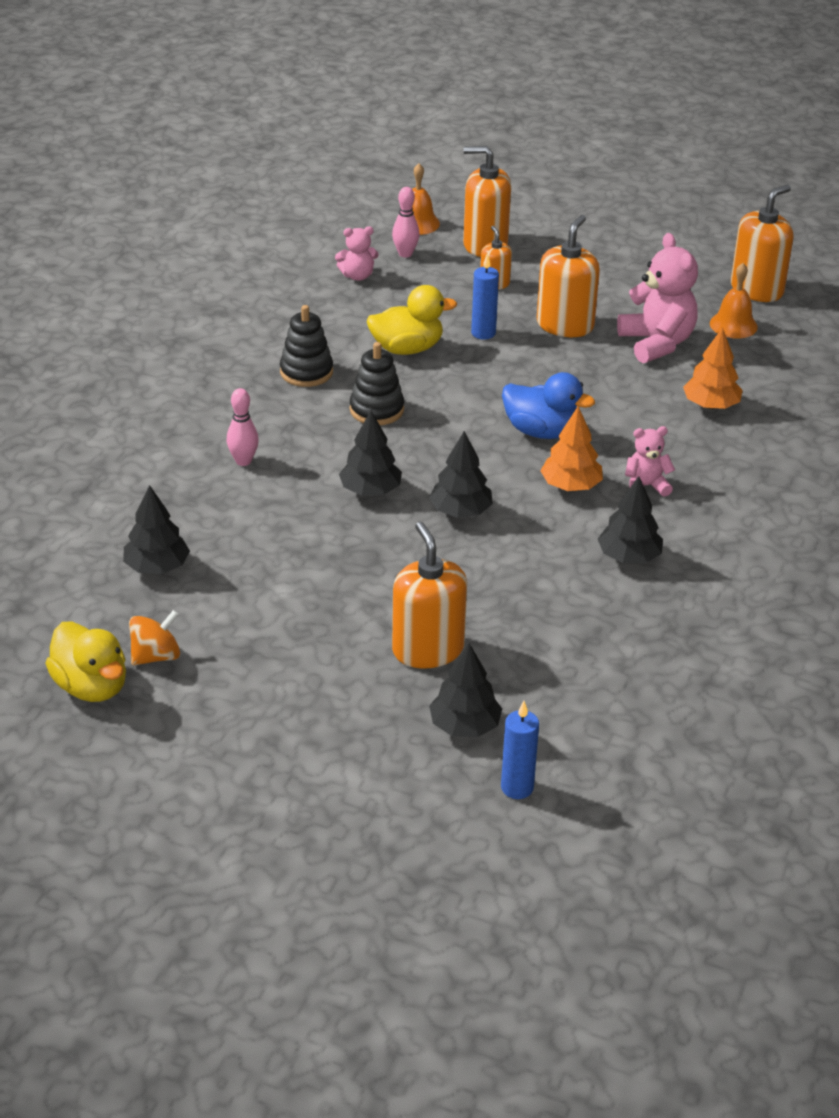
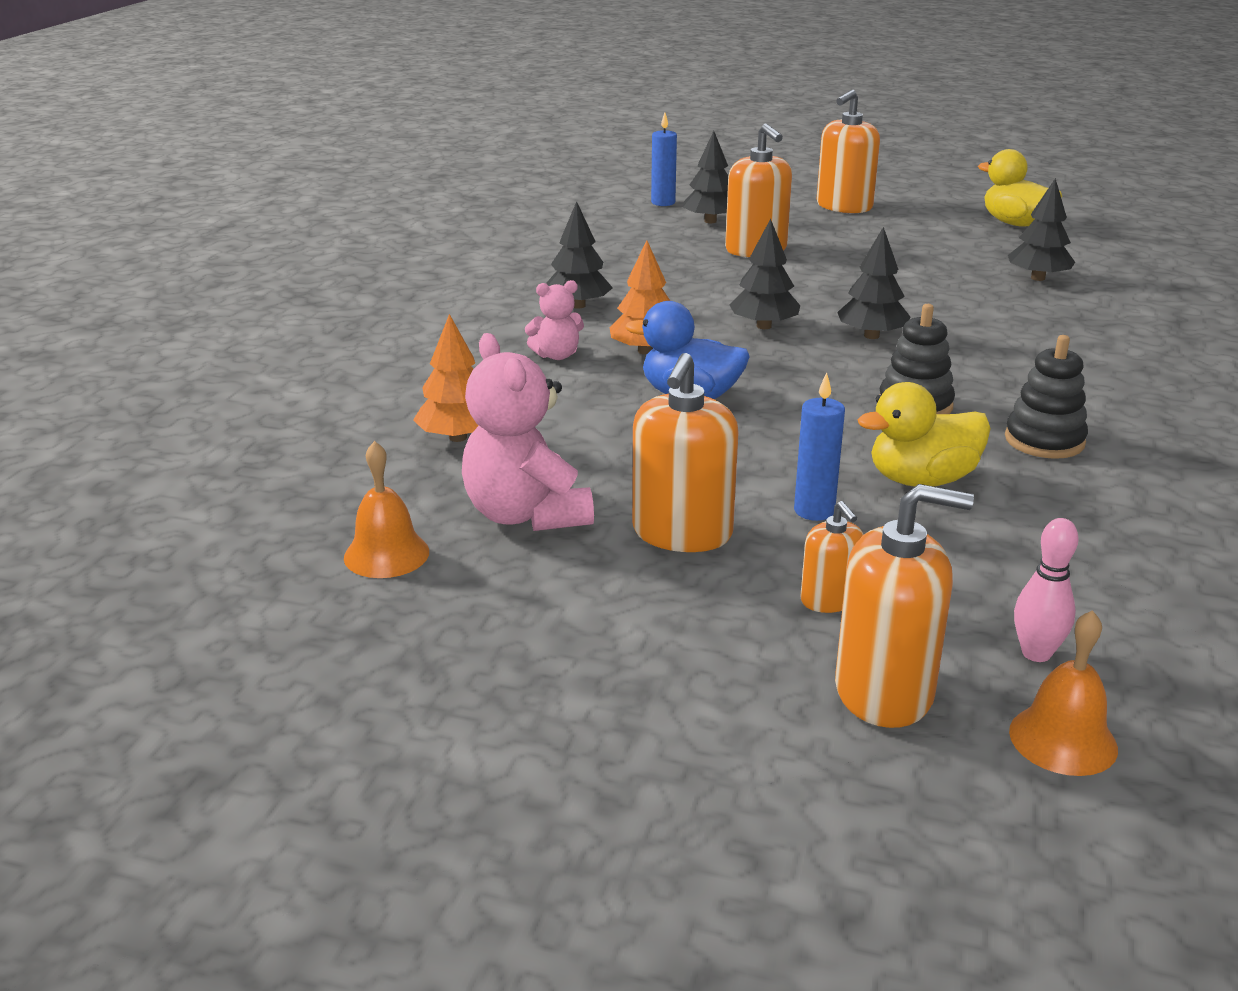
camera: 175 degrees right, 10 degrees down
(156, 656) = (981, 237): orange spinning top -> none
(243, 461) = (1034, 350): pink bowling pin -> none
(357, 276) = (1092, 596): pink teddy bear -> none
(756, 289) = (315, 628): orange soap dispenser -> orange soap dispenser (844, 206)

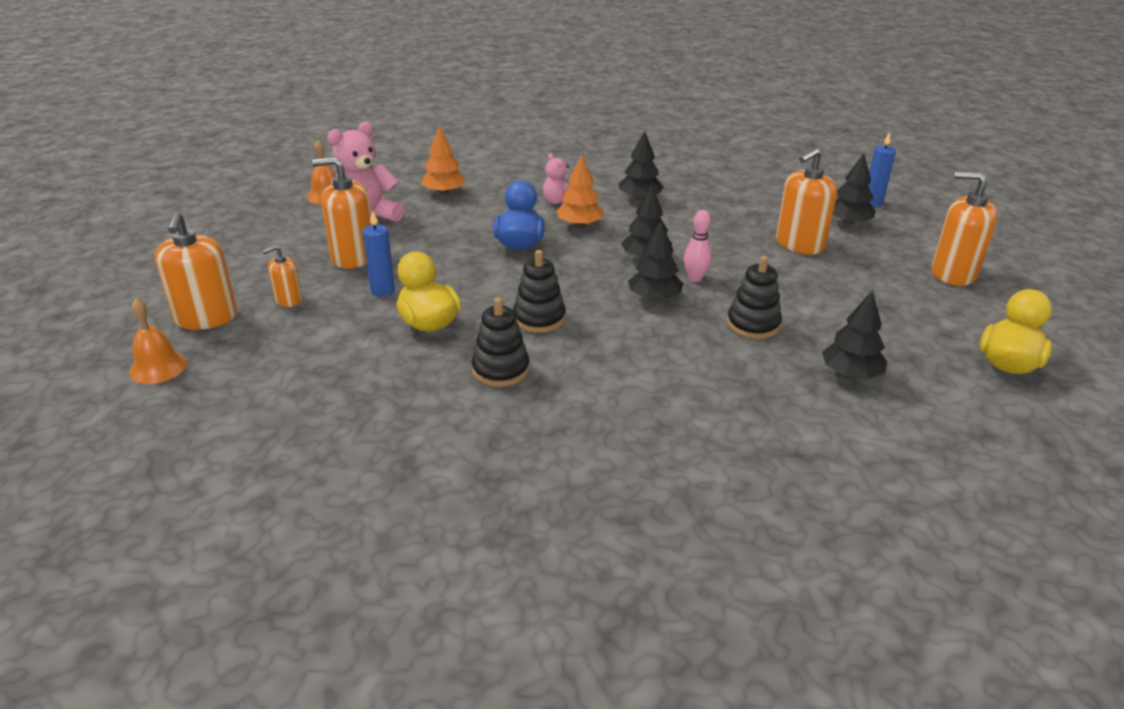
camera: 75 degrees right, 5 degrees up
(939, 299) = (753, 324): none -> black stacking toy
(1036, 653) = (234, 361): pink bowling pin -> pink bowling pin (695, 278)

